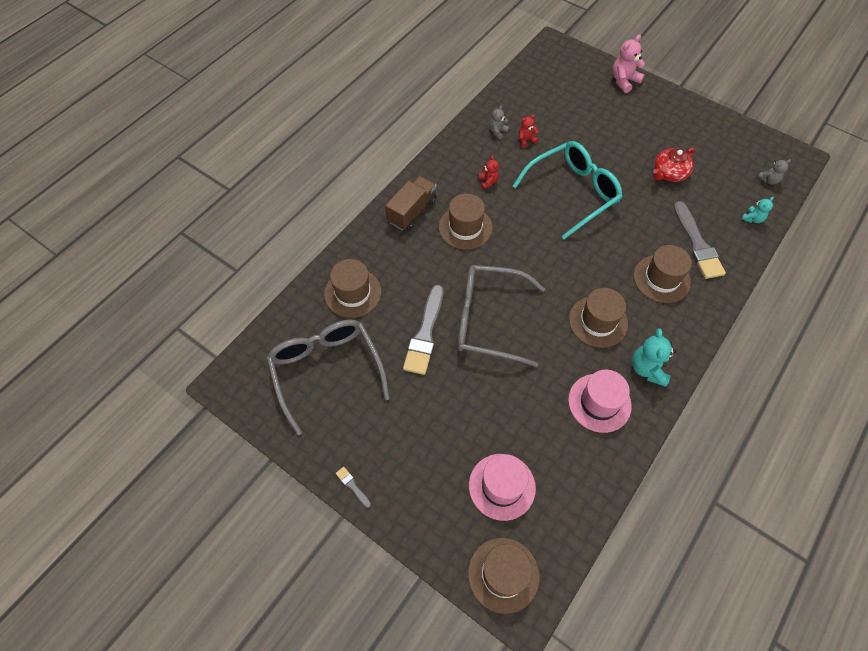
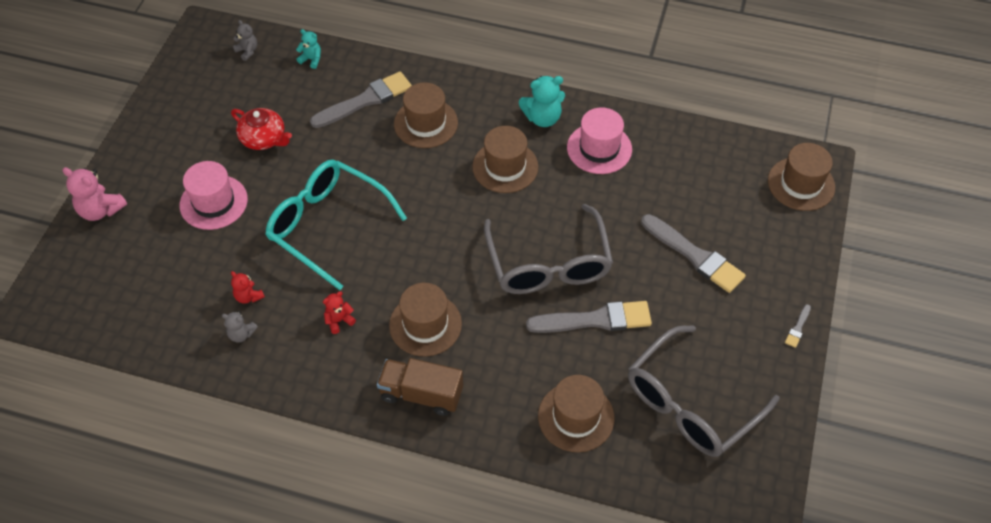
camera: 110 degrees left, 5 degrees down
(456, 433) = (695, 256): none -> grey brush
(502, 486) = (725, 204): pink hat -> pink hat (213, 202)

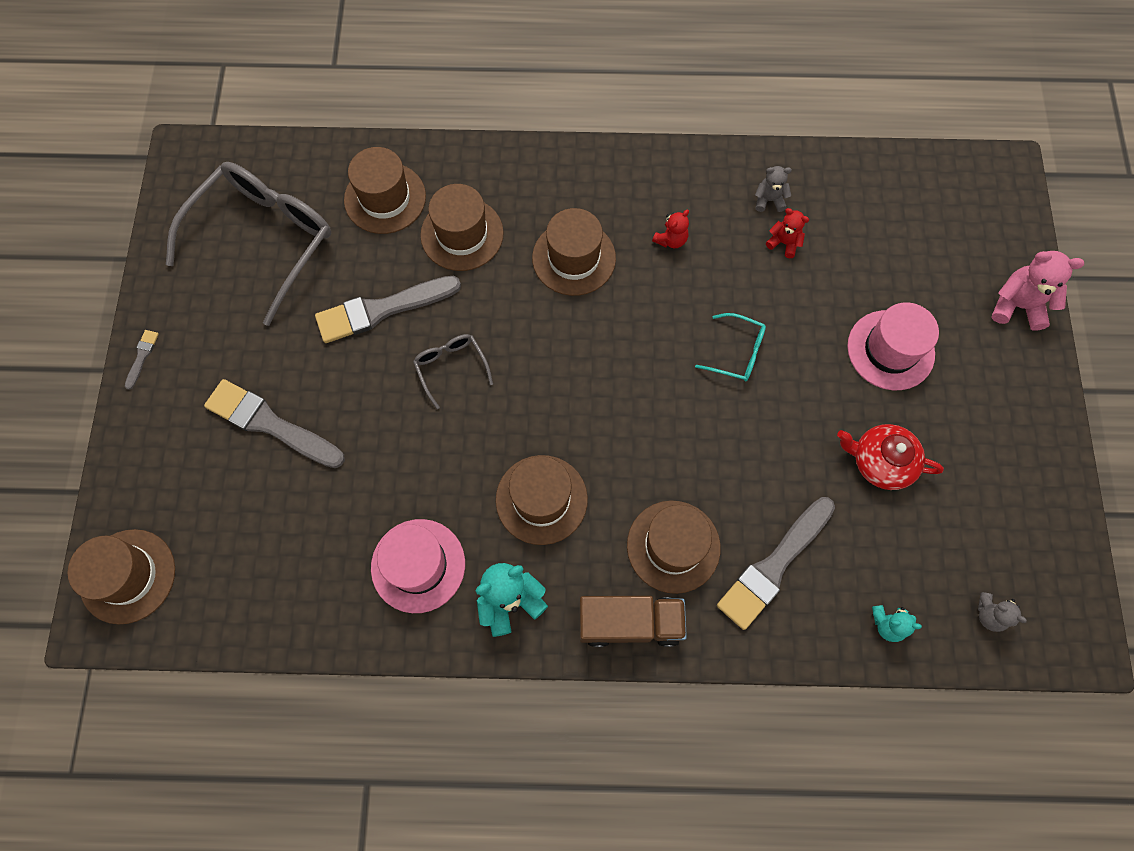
camera: 165 degrees right, 15 degrees up
(327, 225) = (737, 353): turquoise glasses -> turquoise glasses, size x0.45
(421, 394) = (552, 184): brown truck -> brown truck (630, 623)
(514, 367) = (462, 234): none -> brown hat
(548, 264) = (451, 367): grey glasses -> grey glasses, size x0.45

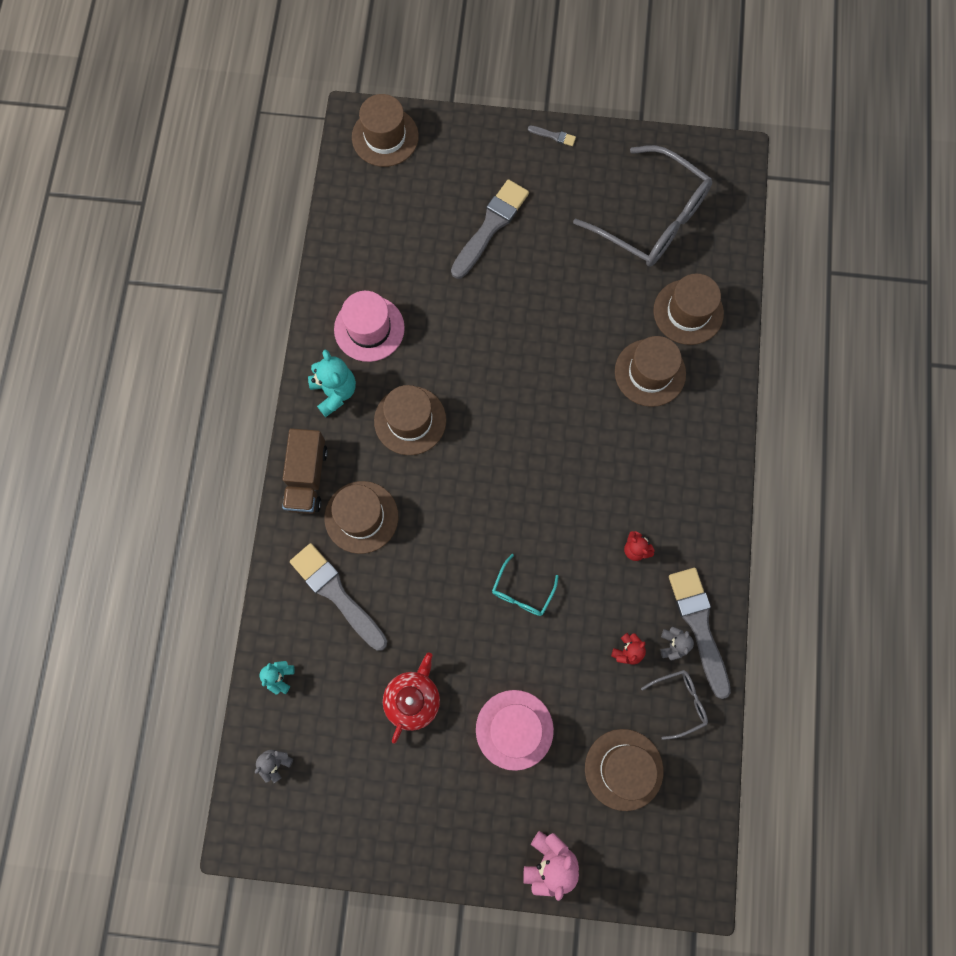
camera: 95 degrees right, 5 degrees up
(382, 309) = (582, 308): grey brush -> grey brush (699, 626)
(451, 367) = (527, 358): grey glasses -> grey glasses (679, 702)
(574, 258) = (622, 463): brown hat -> brown hat (623, 769)

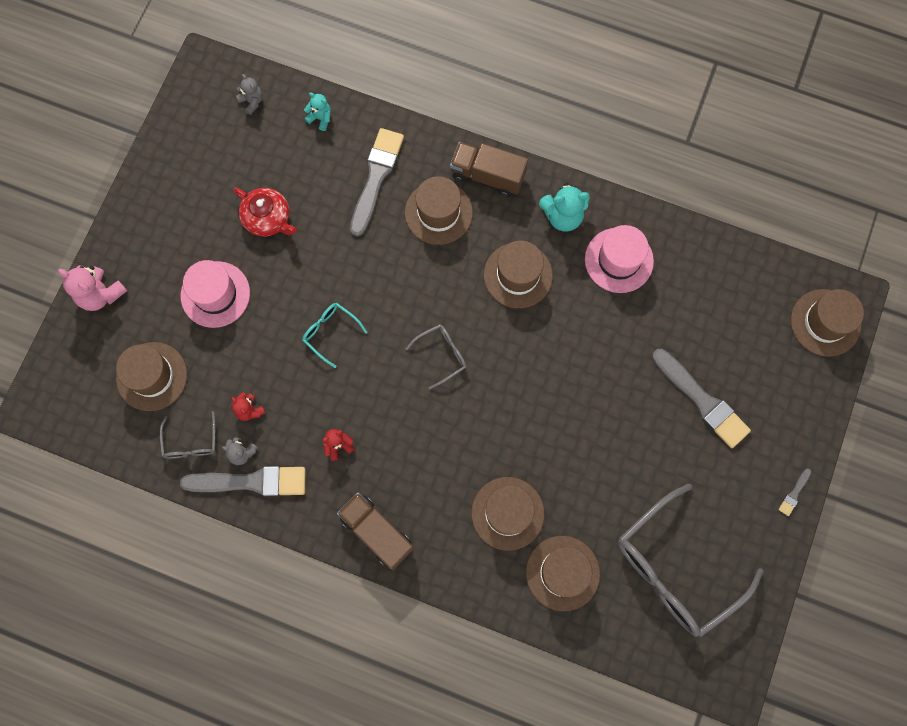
camera: 105 degrees right, 0 degrees up
(337, 594) = (376, 177): grey brush -> grey brush turned 45 degrees counterclockwise
(514, 473) = (442, 355): none -> grey glasses
(707, 488) = (377, 532): none -> brown truck

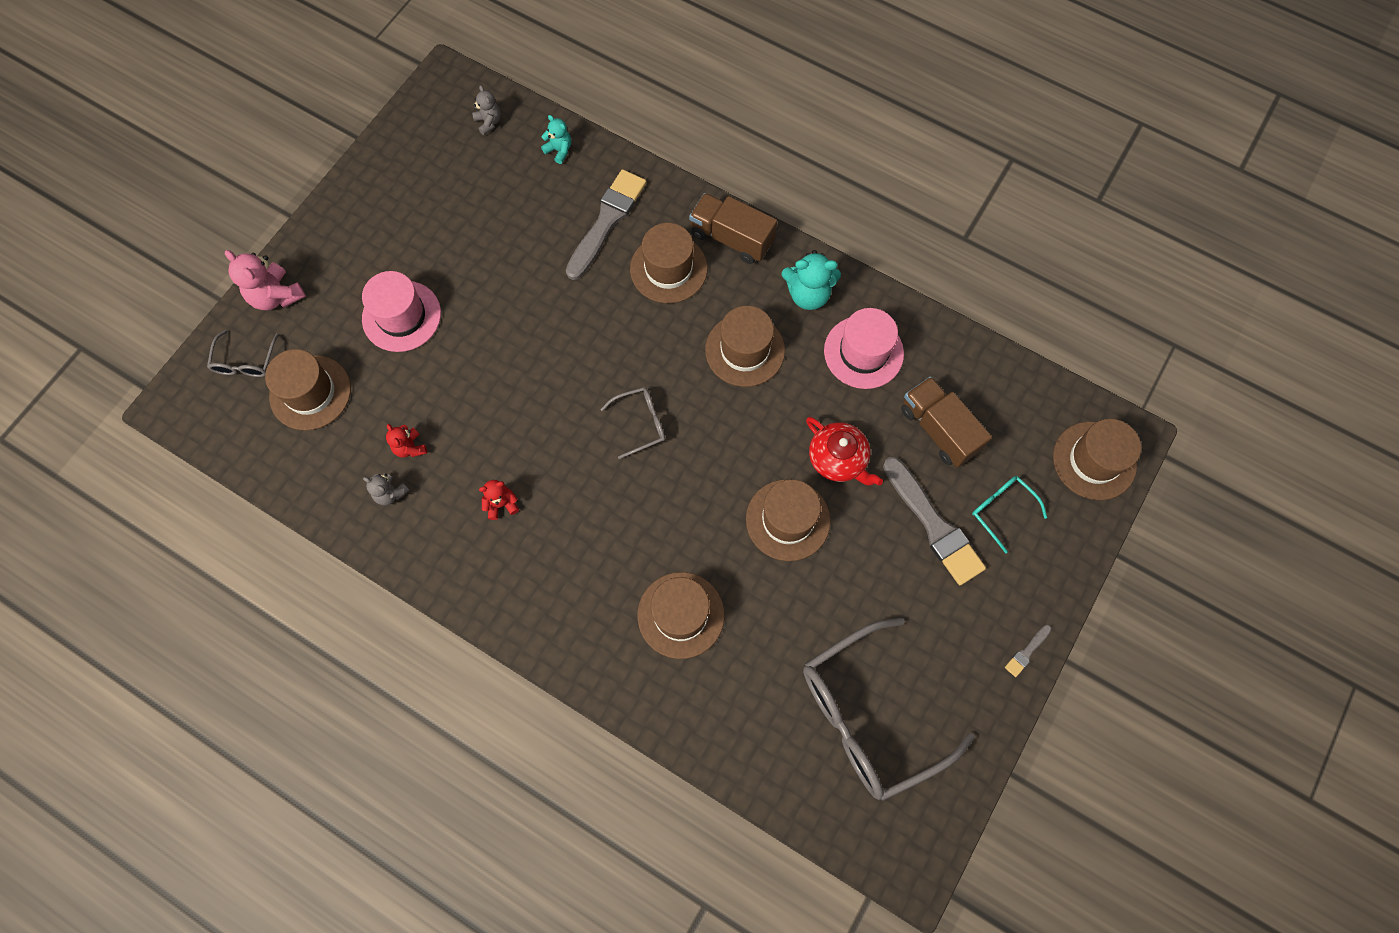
camera: 10 degrees right, 5 degrees down
(191, 442) = (336, 472): grey glasses -> grey glasses (245, 362)
(251, 482) = (393, 527): grey brush -> none
(268, 218) = (478, 245): red teapot -> red teapot (838, 459)
(330, 332) = (520, 378): turquoise glasses -> turquoise glasses (1001, 510)
(377, 532) = (524, 610): brown truck -> brown truck (939, 429)
(562, 573) = (732, 696): brown hat -> brown hat (788, 520)

